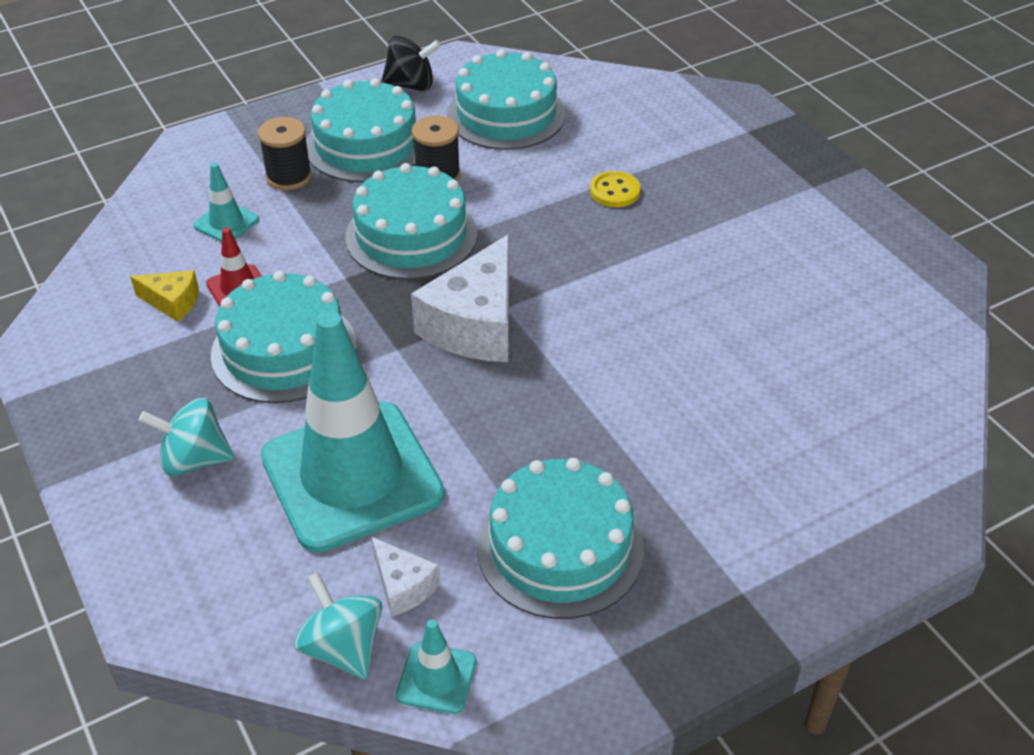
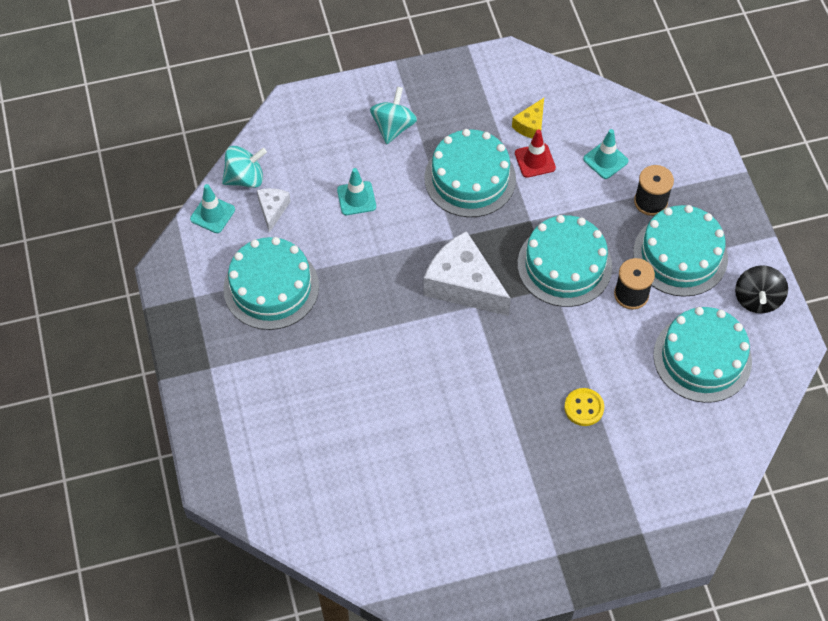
camera: 105 degrees right, 15 degrees up
(352, 476) = (356, 198): turquoise traffic cone -> turquoise traffic cone, size x0.40
(403, 586) = (272, 210): white cheese -> white cheese turned 120 degrees clockwise

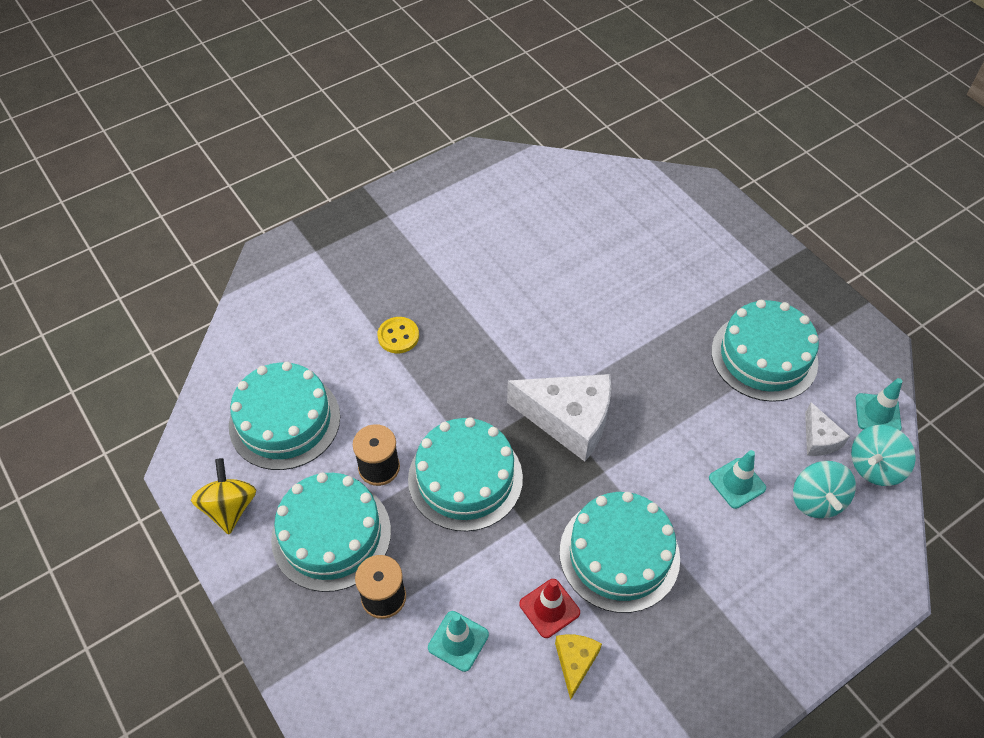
camera: 160 degrees right, 5 degrees down
(393, 127) = (748, 596): turquoise spinning top -> turquoise spinning top (816, 500)
(757, 299) = (229, 507): black spinning top -> yellow spinning top

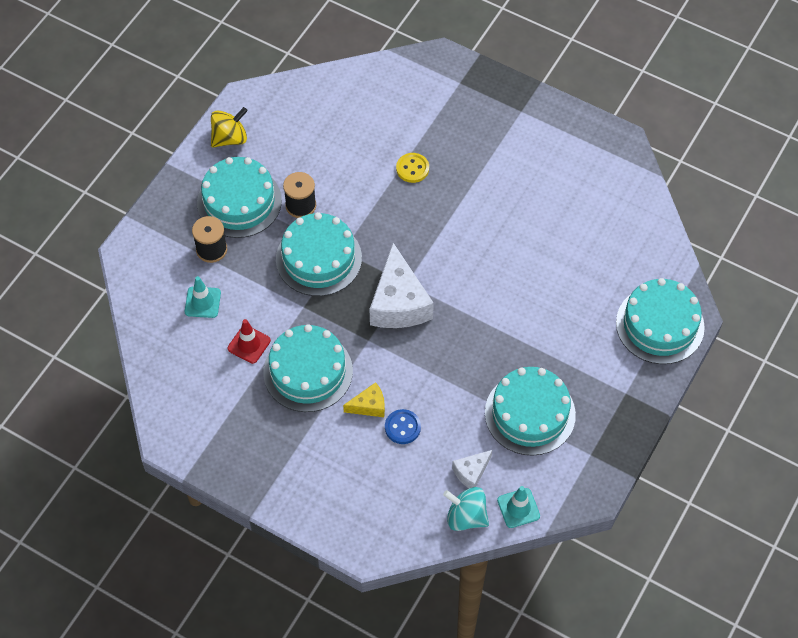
camera: 65 degrees right, 5 degrees up
(284, 421) = (307, 135): turquoise cake -> turquoise cake (660, 325)
(575, 662) = (219, 372): yellow cheese -> yellow cheese (369, 406)
(737, 483) = (402, 427): turquoise traffic cone -> blue button
(816, 500) = (415, 484): turquoise spinning top -> none

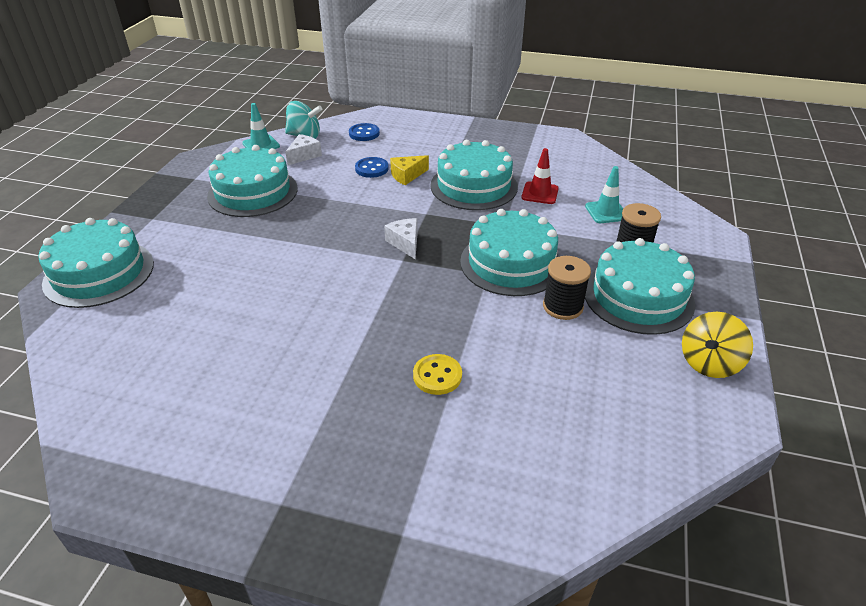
camera: 165 degrees right, 20 degrees down
(395, 505) = (364, 133): none -> blue button
(398, 303) = (405, 243): white cheese -> white cheese, size x0.49

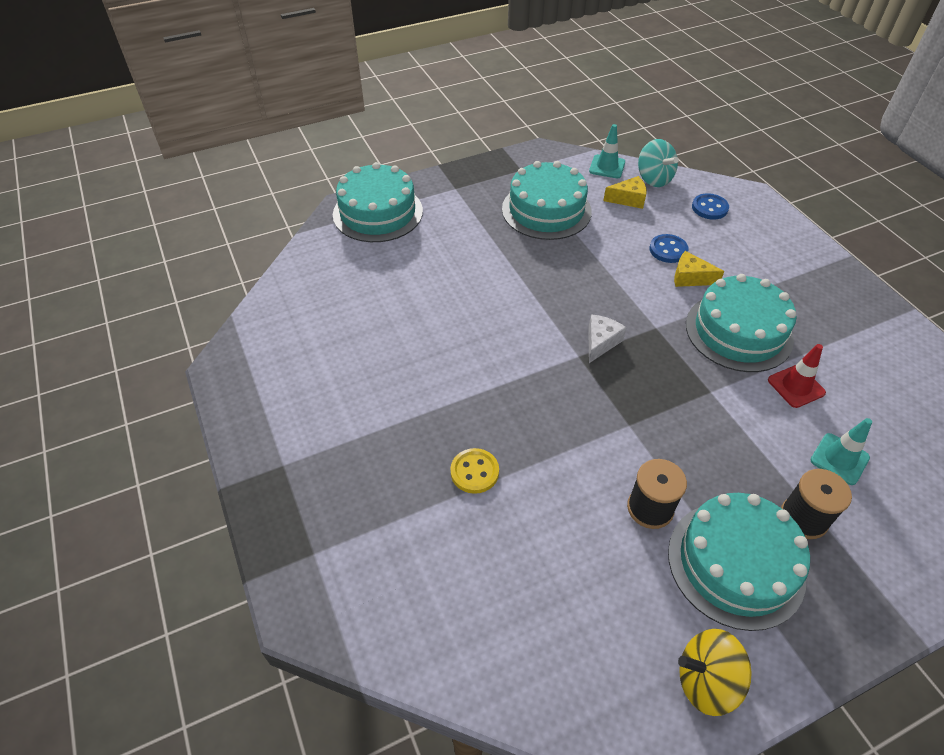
camera: 50 degrees right, 10 degrees up
(304, 155) = (628, 199): white cheese -> yellow cheese
(511, 263) = (663, 431): turquoise cake -> none

